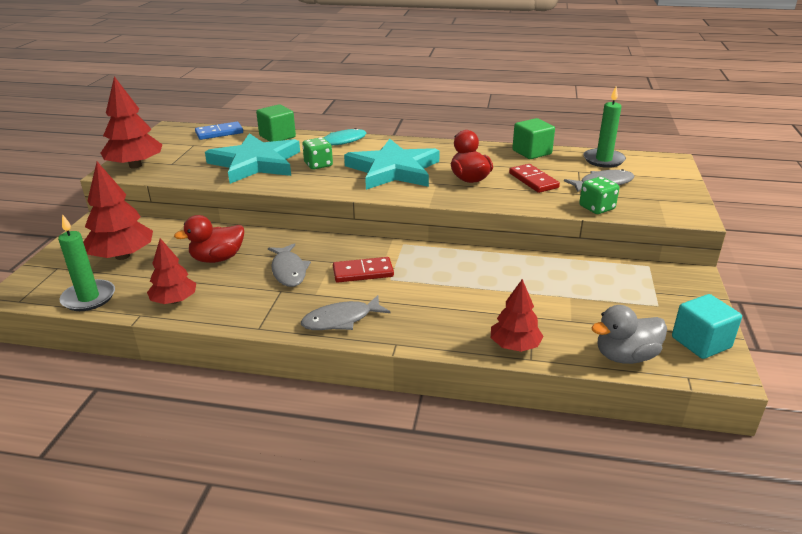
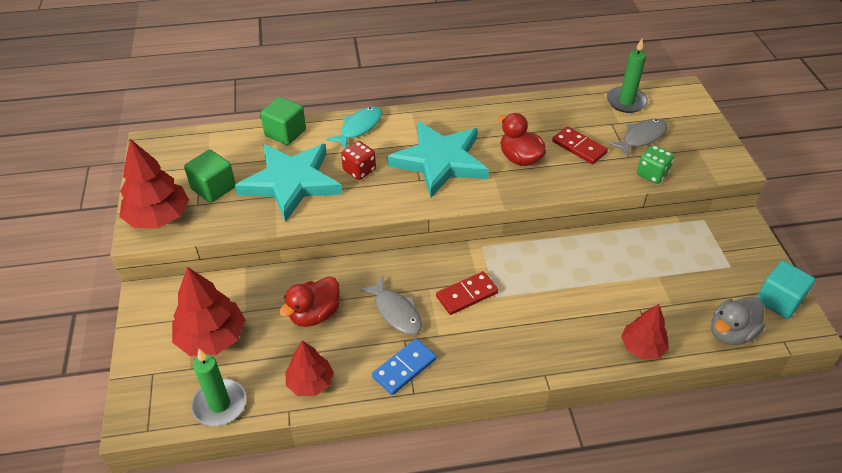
camera: 20 degrees left, 15 degrees up
(219, 133) = (215, 140): blue domino -> blue domino (404, 368)
(318, 165) = (359, 170): green dice -> red dice
(341, 320) = (482, 360): grey fish -> none
(531, 152) = (556, 104): green cube -> green cube (213, 188)

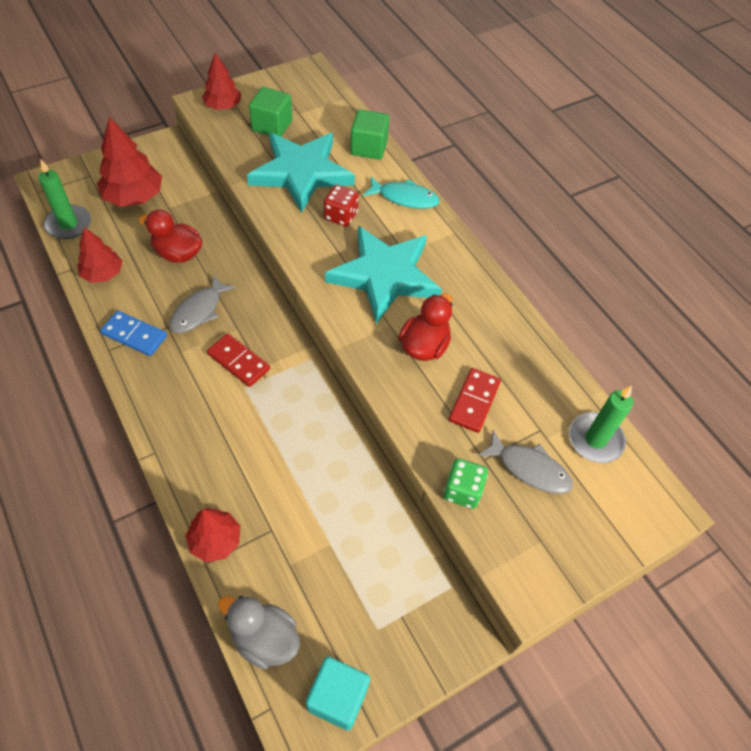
camera: 65 degrees right, 10 degrees up
(159, 217) = (223, 106): red tree -> red tree, size x0.64

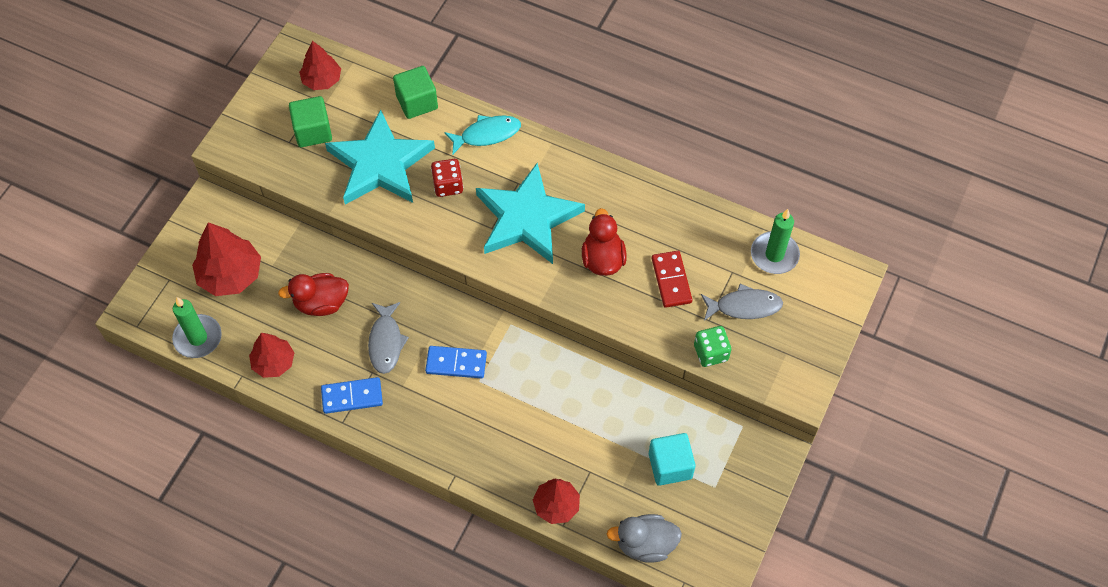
camera: 30 degrees left, 5 degrees up
(223, 106) = (250, 138): red tree -> red tree (322, 80)
(238, 361) = (456, 363): red domino -> blue domino
(337, 697) = (722, 546): turquoise cube -> turquoise cube (670, 466)

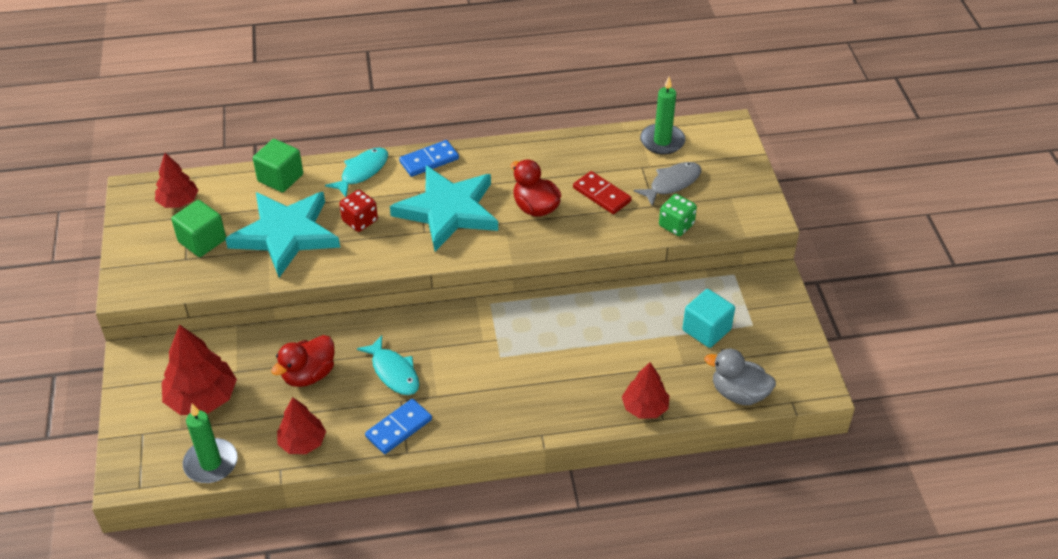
camera: 35 degrees left, 15 degrees down
(386, 342) = (394, 372): grey fish -> turquoise fish
(456, 363) = (469, 354): blue domino -> blue domino (429, 160)
(645, 544) = (739, 393): grey duck -> grey duck turned 60 degrees clockwise

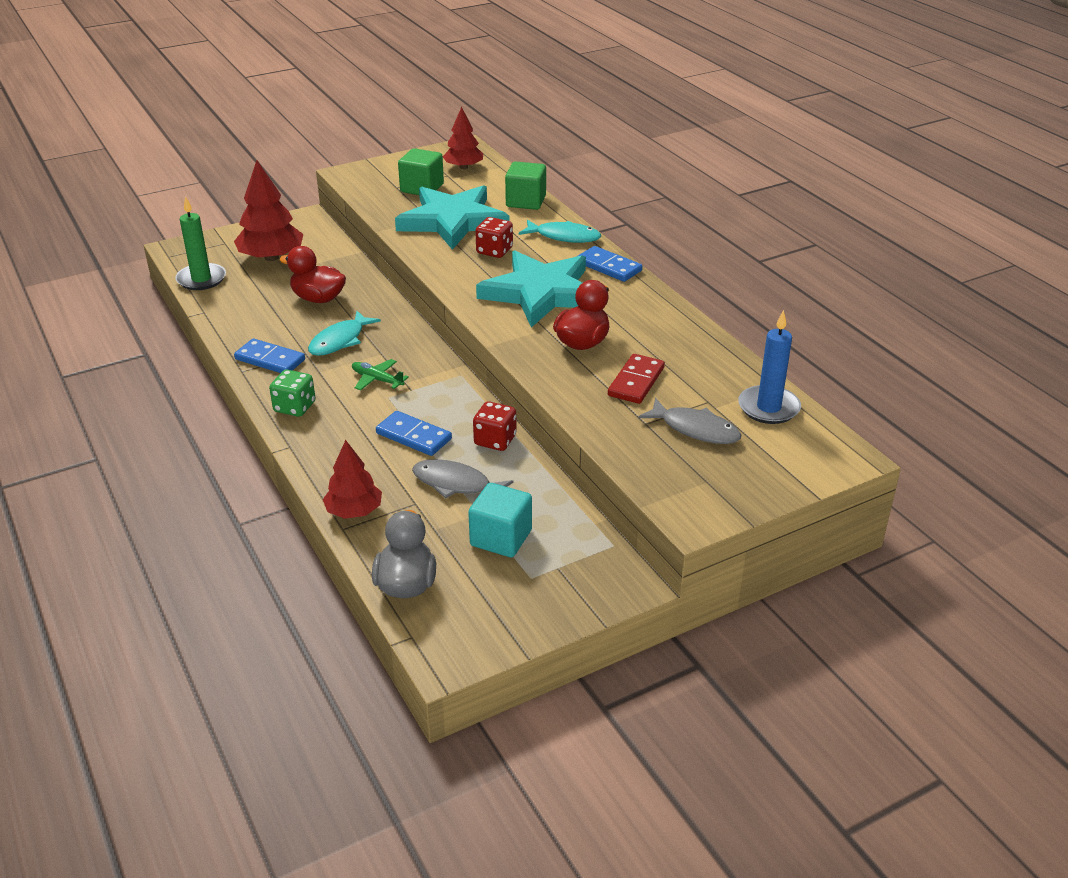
camera: 70 degrees right, 10 degrees down
(302, 442) = (237, 315): red tree -> none
(470, 358) = (377, 380): none -> green plane
(563, 351) = (414, 436): none -> blue domino
(590, 304) = (495, 440): none -> red dice
(635, 340) = (456, 484): none -> grey fish
(662, 141) = (768, 408): green candle -> blue candle
(676, 225) = (622, 446): green dice -> green dice (294, 407)

